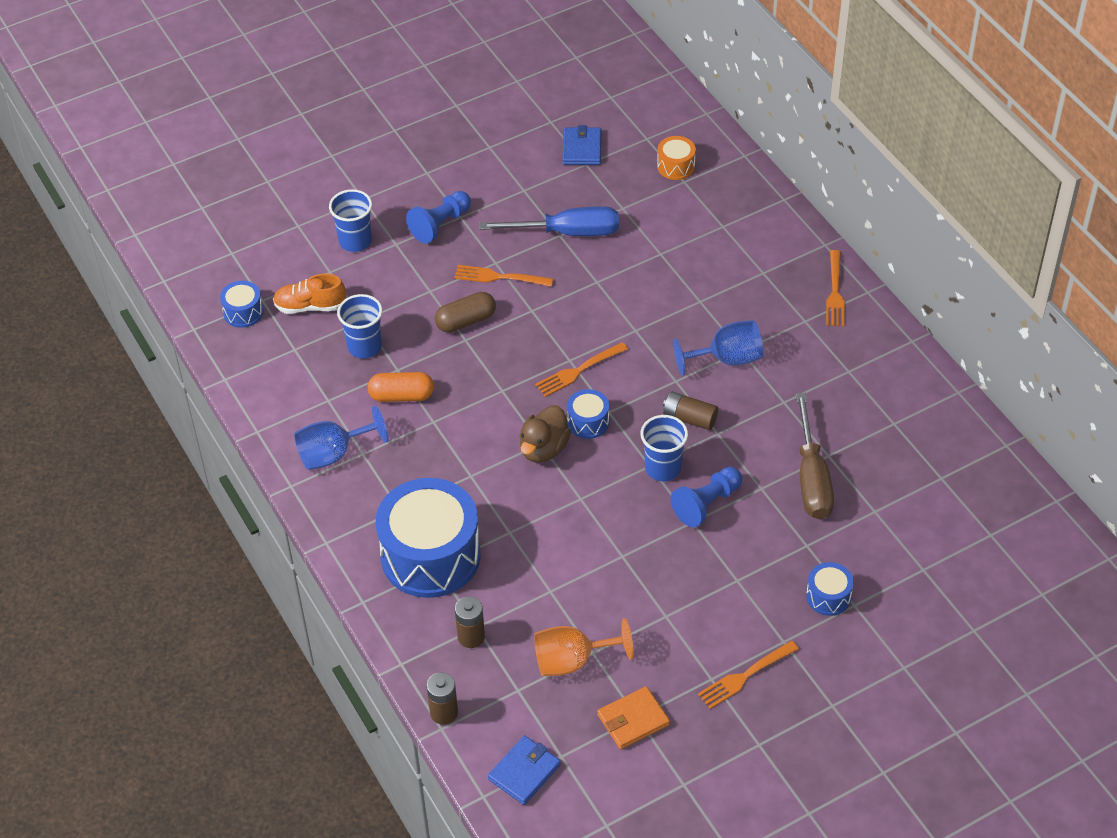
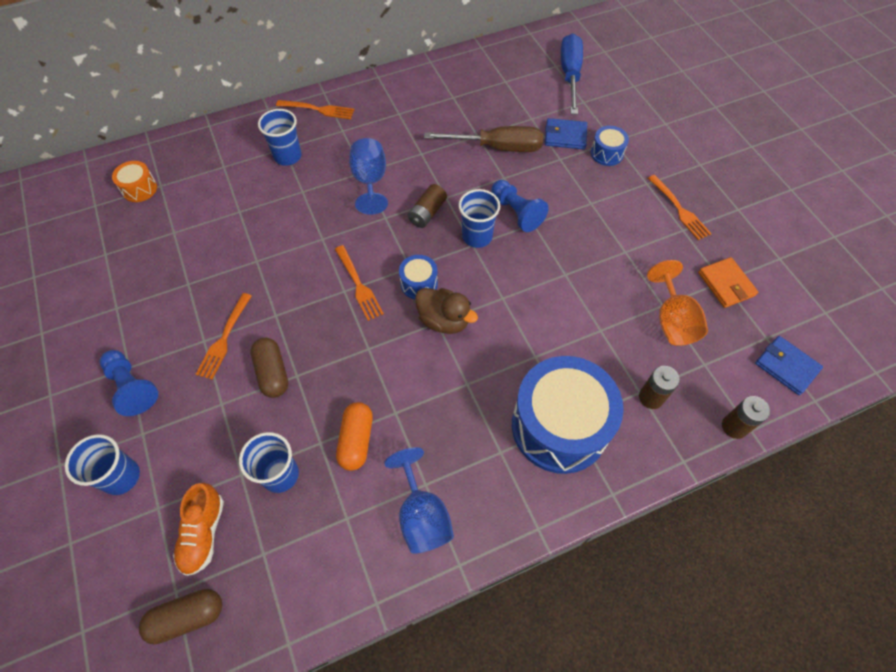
camera: 85 degrees left, 10 degrees up
(243, 312) = (187, 617): blue drum -> brown capsule
(567, 232) = (187, 277): blue screwdriver -> blue screwdriver (570, 75)
(582, 149) = (83, 255): blue wallet -> blue wallet (565, 136)
(750, 278) = (287, 156): none -> blue cup

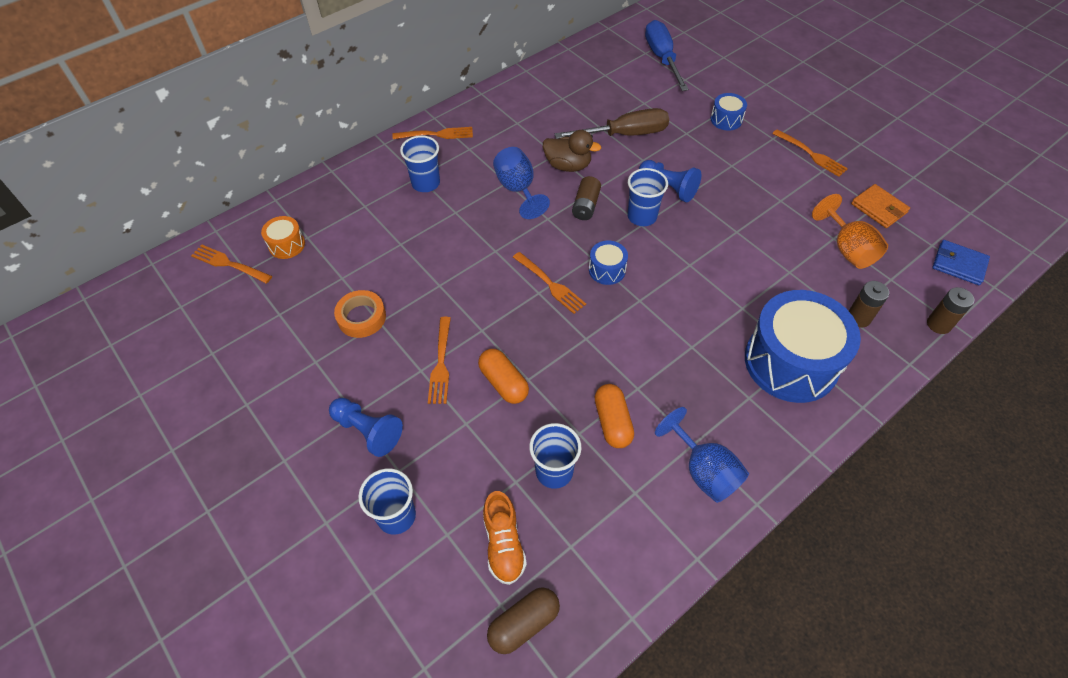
camera: 15 degrees left, 5 degrees down
(84, 196) = (229, 264): none -> orange fork
(174, 275) = (361, 317): none -> orange tape
(272, 373) = (503, 383): brown capsule -> orange capsule
(444, 320) = (645, 297): brown duck -> brown duck (568, 165)
(565, 136) = (682, 112): blue wallet -> none

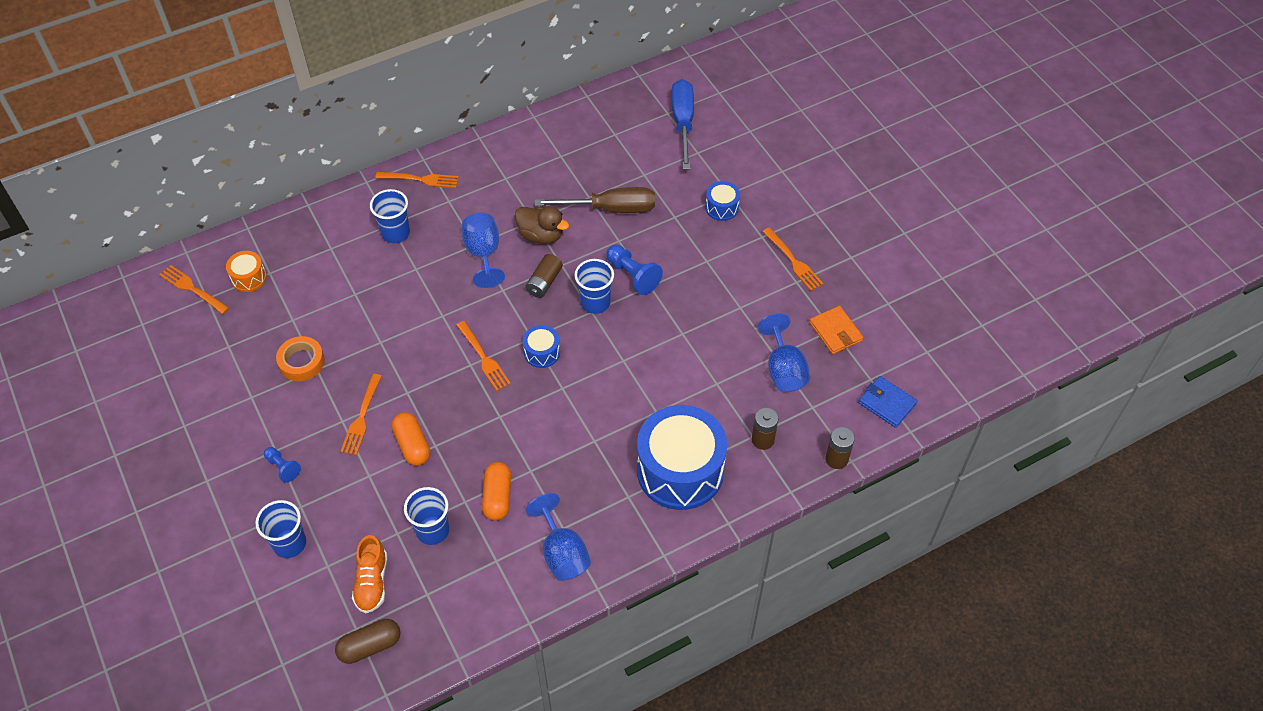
camera: 10 degrees right, 0 degrees up
(368, 431) = (282, 467): blue pawn -> blue pawn, size x0.62
(847, 249) = (784, 369): orange goblet -> blue goblet

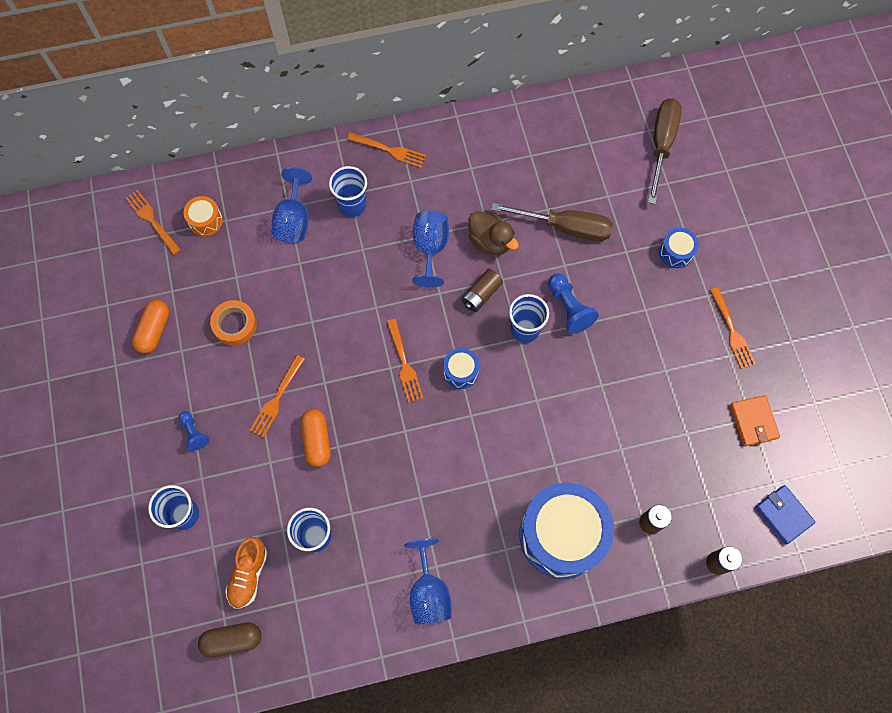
camera: 15 degrees right, 15 degrees up
(497, 497) = (383, 517): orange capsule -> orange capsule (154, 330)
(683, 123) = (661, 145): blue screwdriver -> brown screwdriver
(784, 369) = (691, 450): blue goblet -> blue goblet (294, 220)

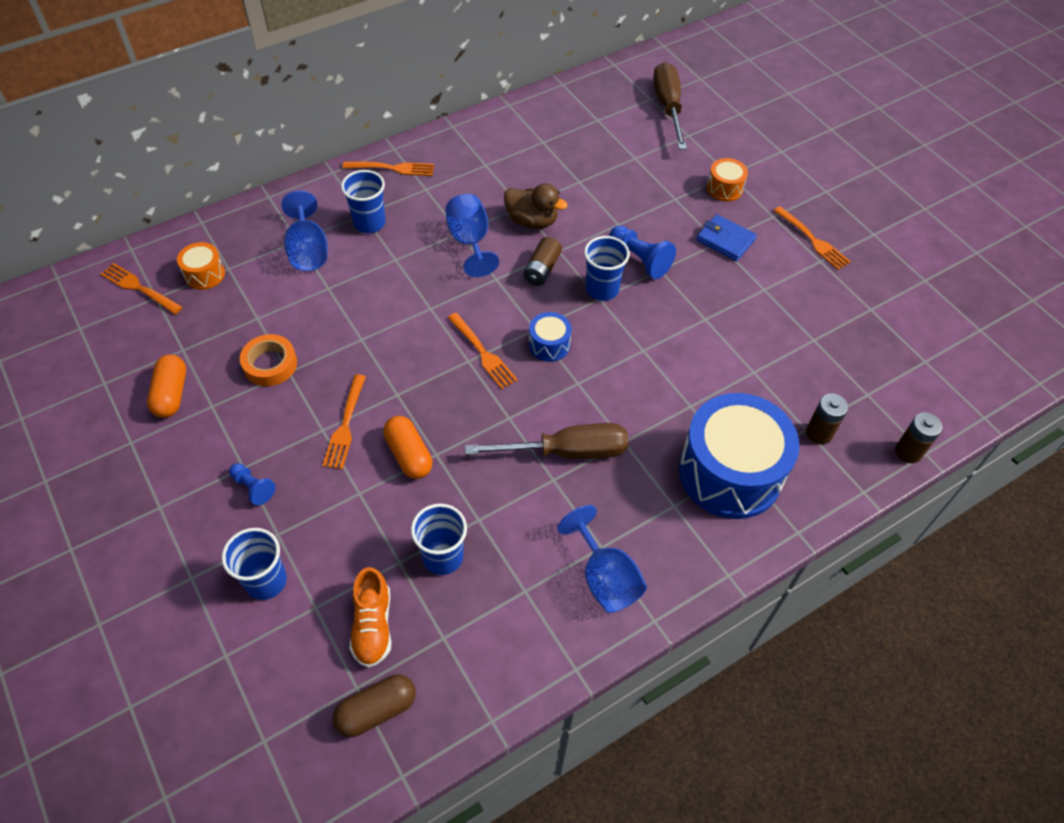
camera: 20 degrees left, 15 degrees down
(565, 227) = (604, 192): brown screwdriver -> brown screwdriver (566, 452)
(676, 252) = (724, 188): blue drum -> orange drum
(753, 421) = (875, 312): orange wallet -> none
(783, 515) = (950, 387): blue wallet -> blue wallet (725, 240)

